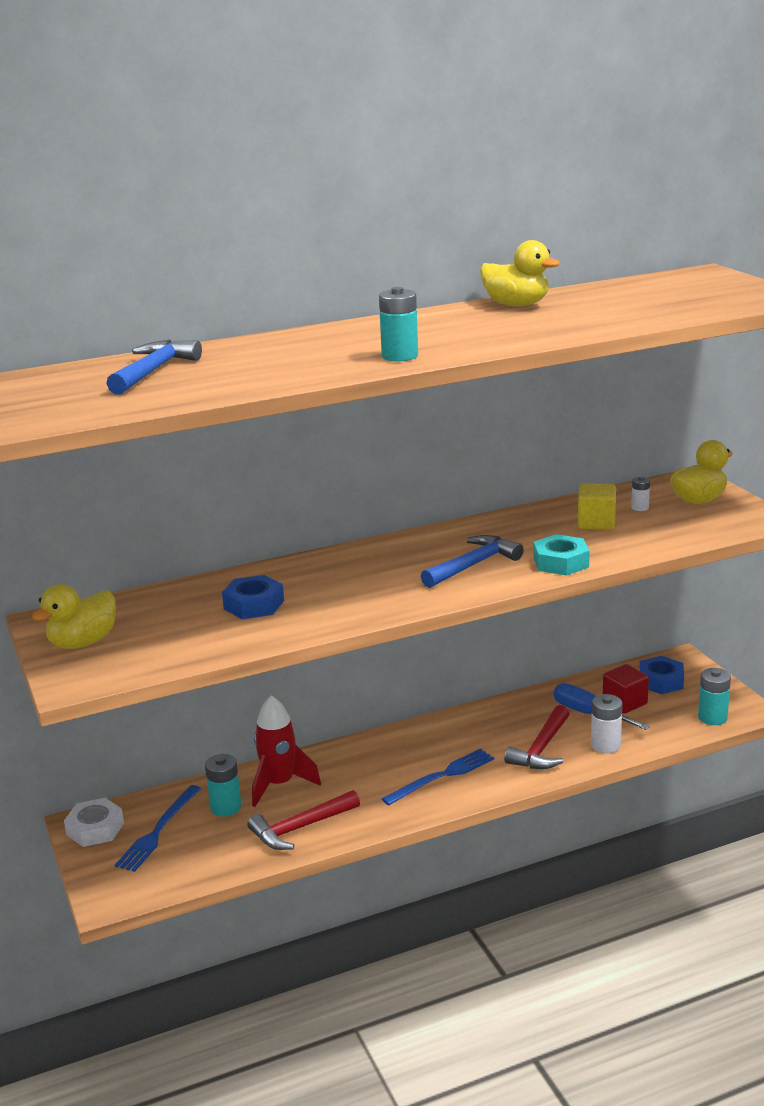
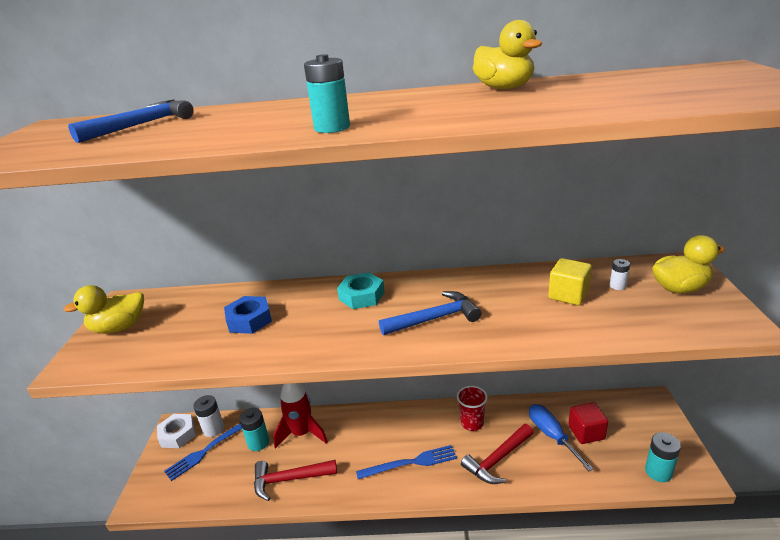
camera: 25 degrees right, 5 degrees up
(491, 724) = (472, 423): none -> red cup
(561, 562) = (510, 333): turquoise nut -> turquoise nut (362, 296)
(605, 745) = (551, 473): white battery -> white battery (213, 429)
(660, 681) = (626, 418): blue nut -> none

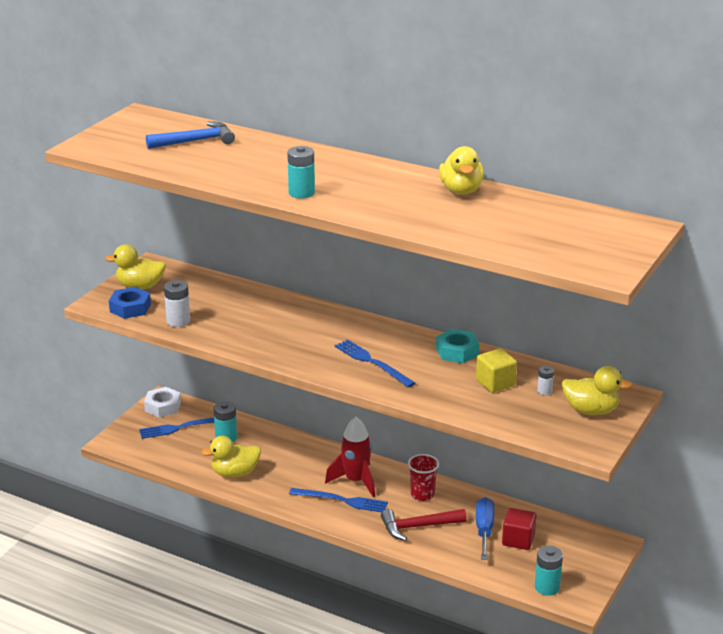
camera: 25 degrees right, 0 degrees up
(213, 429) = (194, 414): white battery -> white battery (178, 321)
(249, 320) = (236, 314): blue nut -> blue nut (130, 308)
(289, 479) = (235, 473): red hammer -> yellow duck
(302, 433) = (267, 445): red rocket -> red rocket (356, 481)
(362, 296) = (335, 326): turquoise nut -> turquoise nut (457, 351)
(434, 319) = (372, 362): blue hammer -> blue fork

